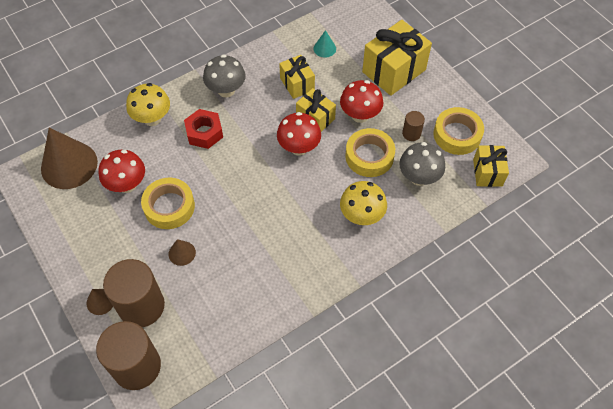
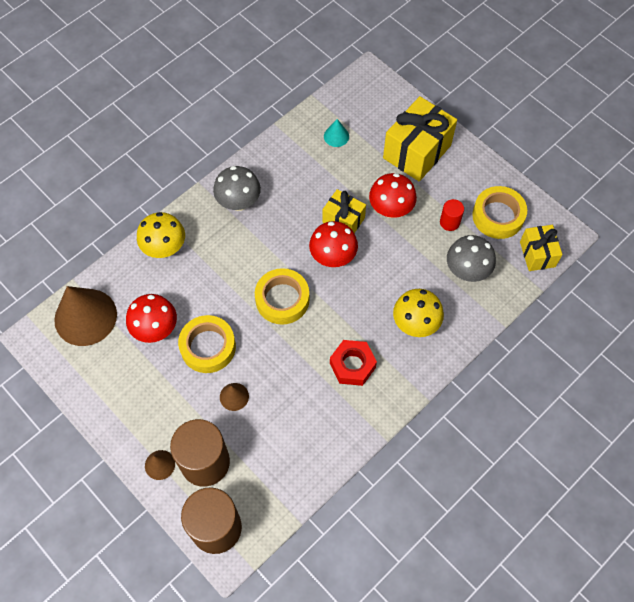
camera: 10 degrees left, 5 degrees up
(204, 133) = (226, 256): red nut -> red nut (352, 365)
(297, 84) = (315, 183): yellow gift -> none
(369, 156) = (410, 255): yellow tape -> yellow tape (282, 299)
(411, 133) = (449, 222): brown cylinder -> red cylinder

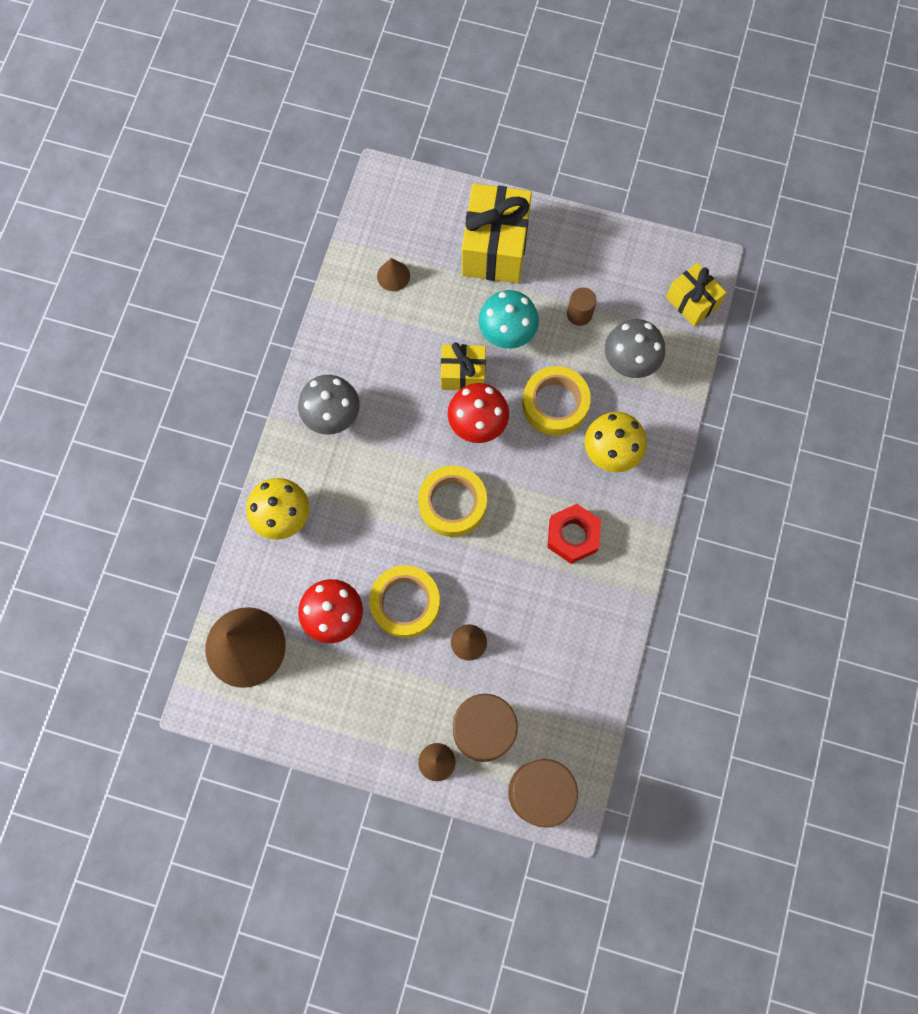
camera: 30 degrees left, 10 degrees up
(336, 136) = (393, 276): turquoise cone -> brown cone
(390, 209) = (507, 333): red mushroom -> turquoise mushroom
(449, 222) = (579, 314): red cylinder -> brown cylinder
(498, 216) = (626, 279): yellow tape -> yellow tape (555, 404)

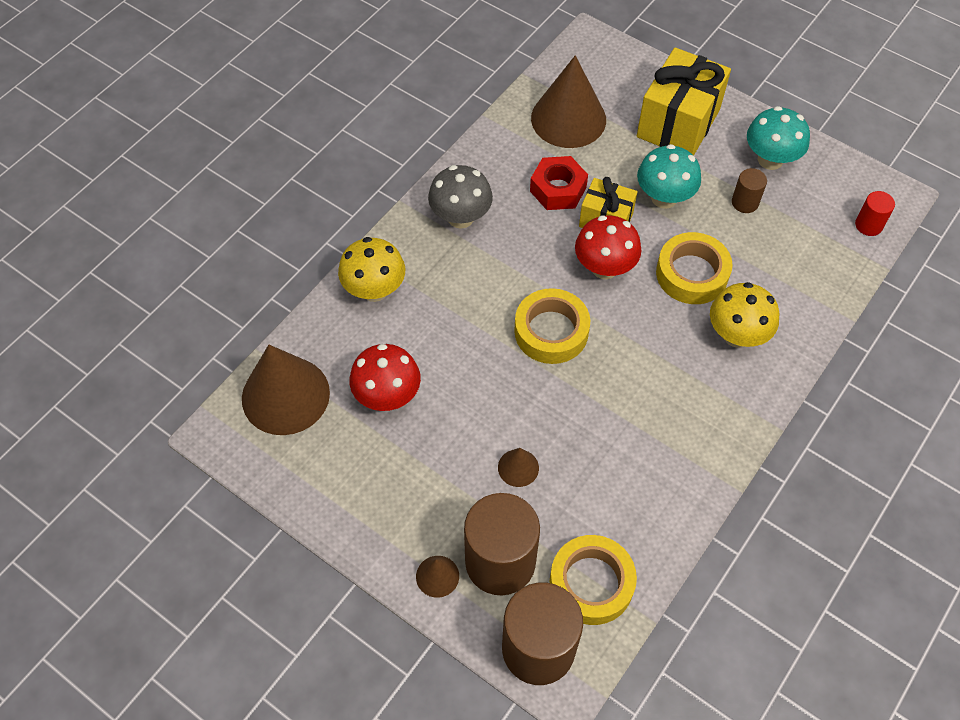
camera: 20 degrees right, 15 degrees down
(393, 276) = (568, 119): brown cone -> brown cone, size x2.21
(405, 603) = (466, 408): yellow tape -> yellow tape (591, 583)
(572, 536) = (668, 401): red nut -> red nut (558, 189)
(588, 260) = (770, 159): none -> turquoise mushroom
(630, 361) = (784, 259): grey mushroom -> none
(692, 302) = (868, 225): yellow gift -> red cylinder

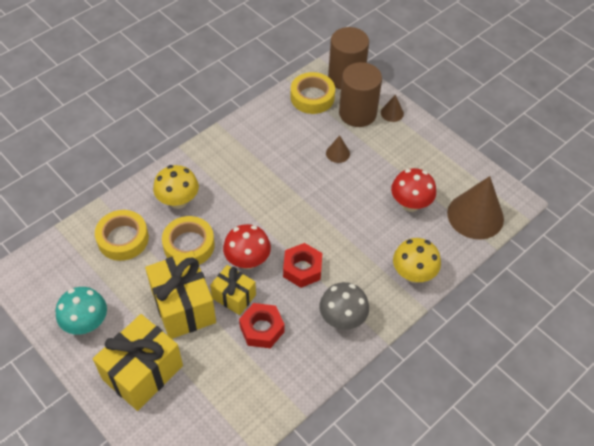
camera: 170 degrees left, 5 degrees down
(527, 270) = (302, 269): none -> red nut
(551, 331) = (297, 224): yellow tape -> yellow tape (123, 239)
(568, 119) = (233, 395): brown cone -> none
(664, 198) = (183, 306): turquoise mushroom -> yellow gift
(745, 202) = (125, 291): brown cylinder -> none
(868, 225) = (47, 257): red cylinder -> none

